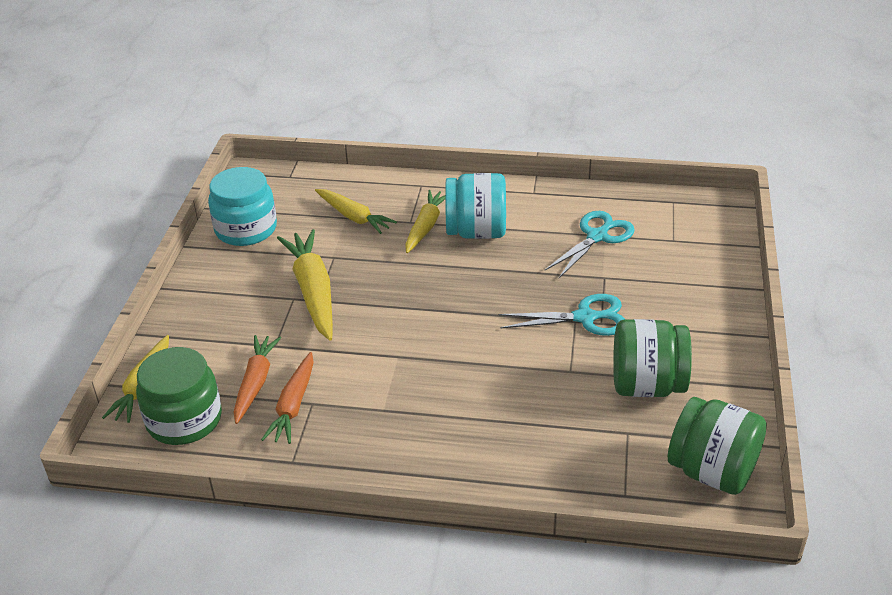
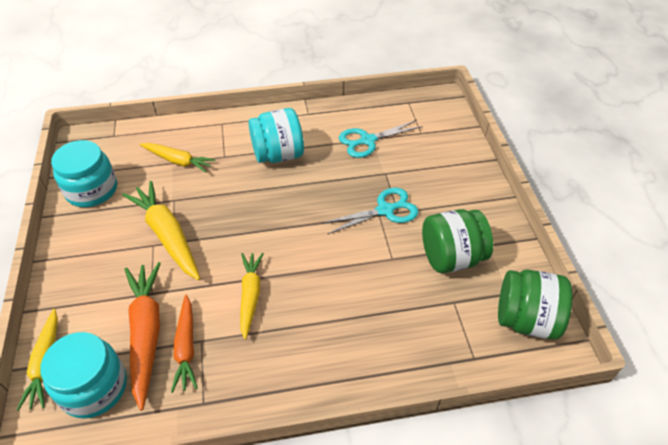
camera: 20 degrees left, 10 degrees up
(184, 420) = (94, 387): green jar -> turquoise jar
(255, 383) = (146, 334): orange carrot -> orange carrot, size x1.54
(425, 227) = (238, 158): yellow carrot -> yellow carrot (250, 296)
(597, 236) = (367, 141): turquoise scissors -> turquoise scissors turned 135 degrees counterclockwise

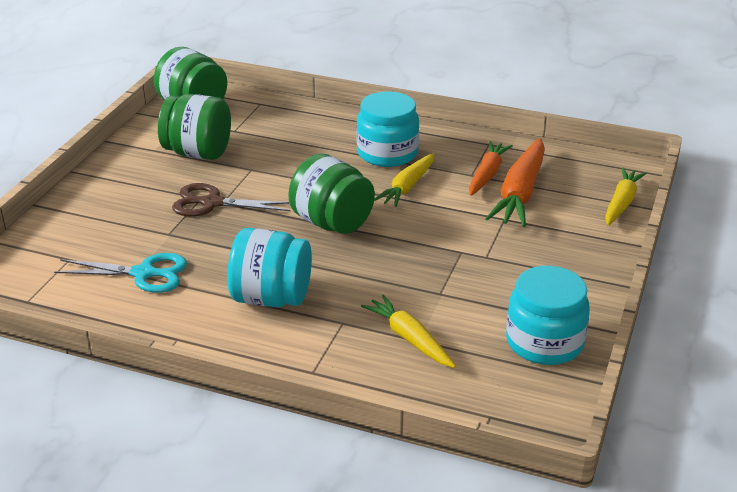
camera: 150 degrees left, 15 degrees down
(94, 387) = (578, 177): turquoise jar -> turquoise jar (387, 153)
(167, 235) = (465, 259): yellow carrot -> none
(285, 229) = (332, 223): none -> green jar
(385, 210) = (212, 203): turquoise scissors -> brown scissors

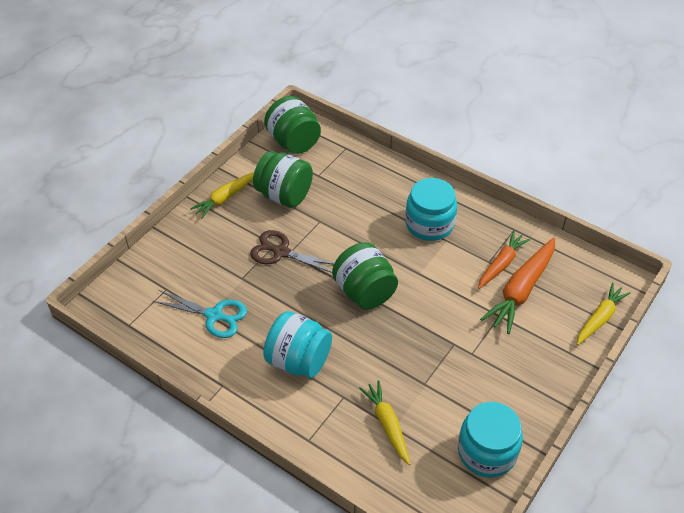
camera: 15 degrees right, 15 degrees up
(407, 187) = (434, 265): yellow carrot -> yellow carrot (225, 198)

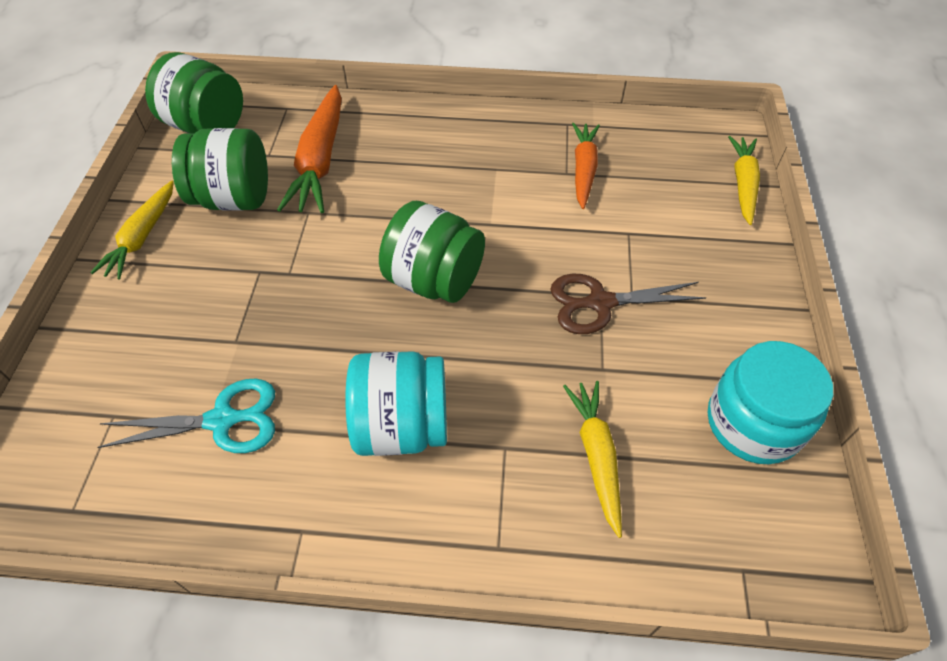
camera: 30 degrees left, 5 degrees up
(281, 252) = (276, 277): brown scissors -> brown scissors (600, 303)
(387, 425) = (596, 456): yellow carrot -> yellow carrot turned 45 degrees clockwise
(429, 224) = (460, 158): turquoise jar -> none
(521, 290) = (630, 190): orange carrot -> orange carrot (320, 160)

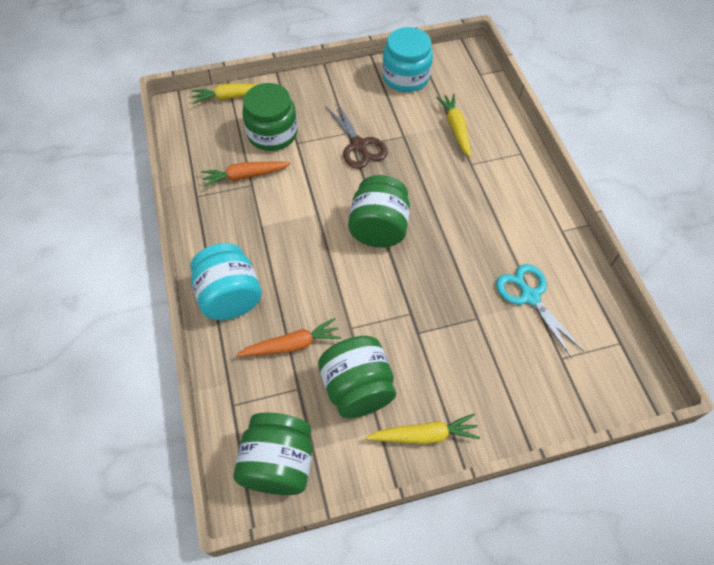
camera: 110 degrees left, 5 degrees up
(320, 160) = (291, 345): orange carrot -> orange carrot, size x0.65
(402, 426) = (484, 210): turquoise jar -> turquoise jar (230, 297)
(596, 456) = (455, 128): yellow carrot -> yellow carrot turned 105 degrees clockwise
(654, 211) = (272, 134): none -> green jar

